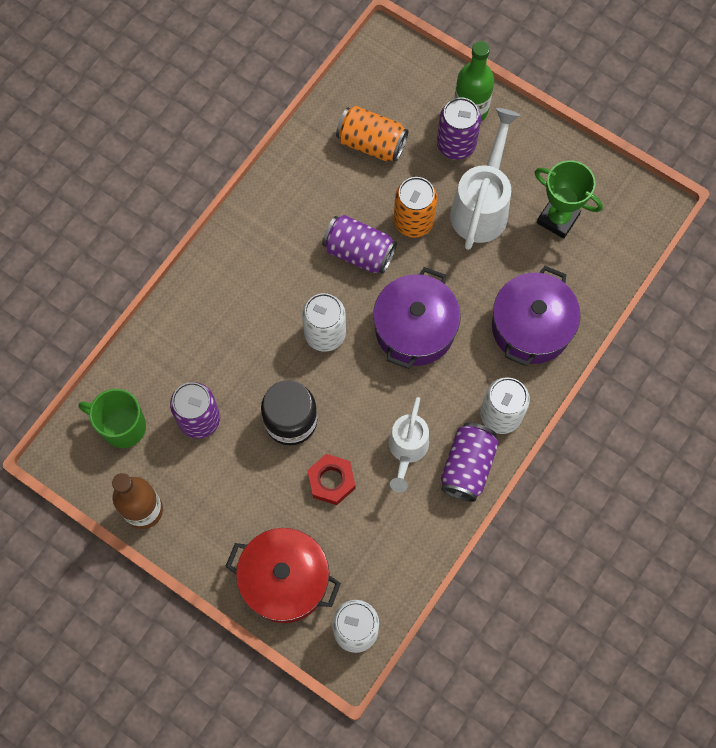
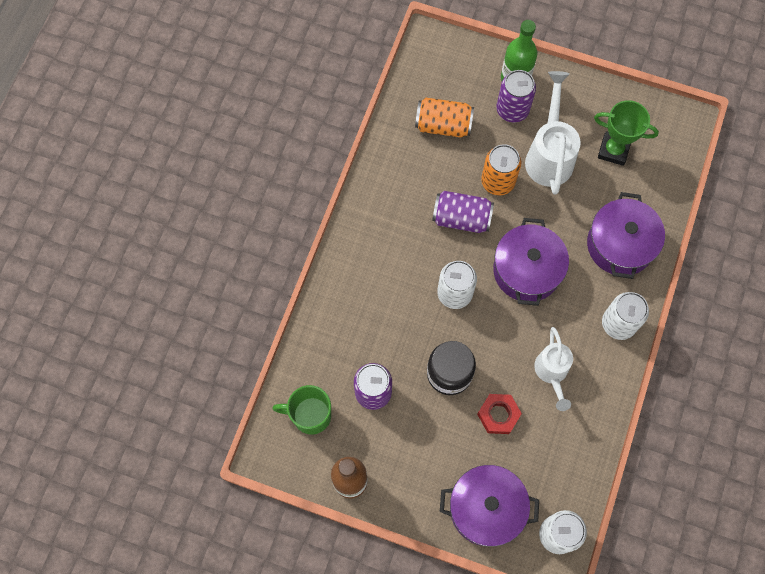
camera: 15 degrees left, 0 degrees up
(285, 580) = (486, 508): red pot -> purple pot
(467, 466) = (605, 373): purple can -> none

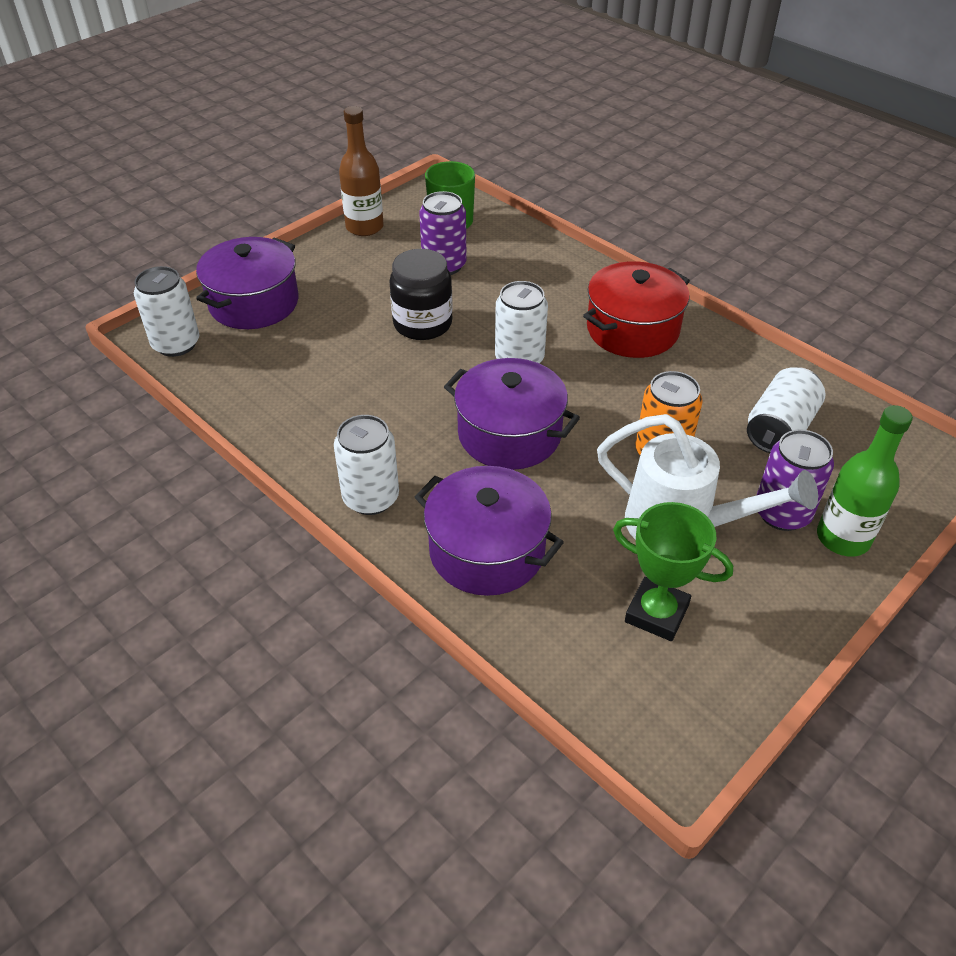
camera: 115 degrees right, 25 degrees down
(388, 234) = (632, 330): none -> red pot
(443, 125) = (779, 428): orange can -> white can
(461, 218) = (621, 398): purple can -> none
(498, 415) = (344, 345): red nut -> none
(552, 373) = (356, 407): white watering can -> none
(613, 150) = (656, 613): green trophy -> green trophy turned 75 degrees clockwise

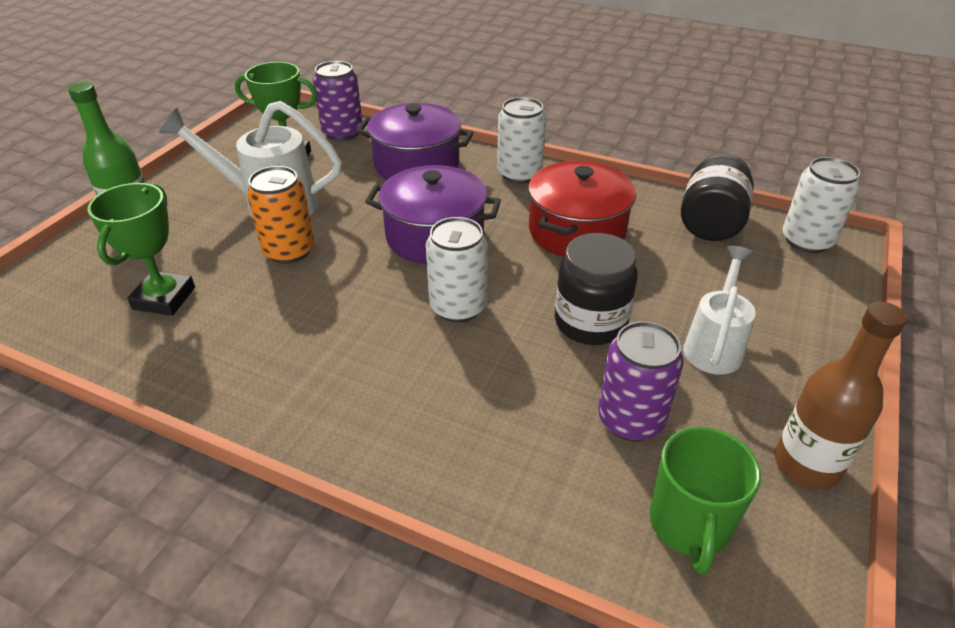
camera: 160 degrees right, 5 degrees down
(234, 382) = (710, 222): none -> black jar
(254, 303) = (794, 300): purple pot -> none
(348, 290) = (714, 345): none -> white watering can
(632, 330) = (333, 379): red pot -> red pot (577, 231)
(779, 428) = (164, 298): white can -> green trophy
(782, 513) = (182, 229): purple can -> purple can (342, 133)

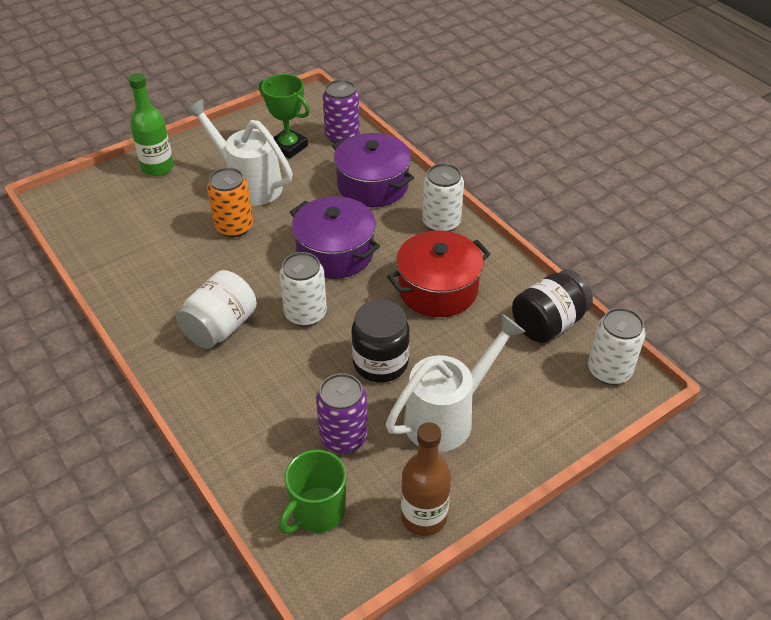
camera: 30 degrees right, 5 degrees up
(164, 298) = (140, 233): green trophy -> none
(364, 362) = (220, 327): none -> white jar
(714, 345) = (448, 416): white watering can -> white watering can, size x1.51

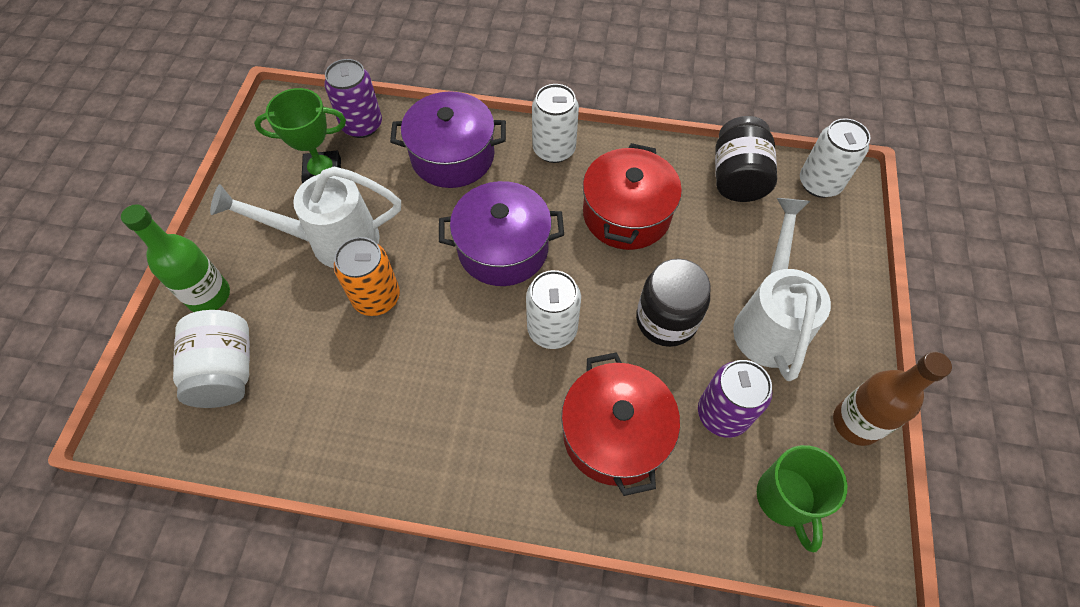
camera: 45 degrees left, 15 degrees up
(220, 327) = (495, 410): white jar -> white jar (226, 371)
(266, 392) = (614, 434): none -> red pot

